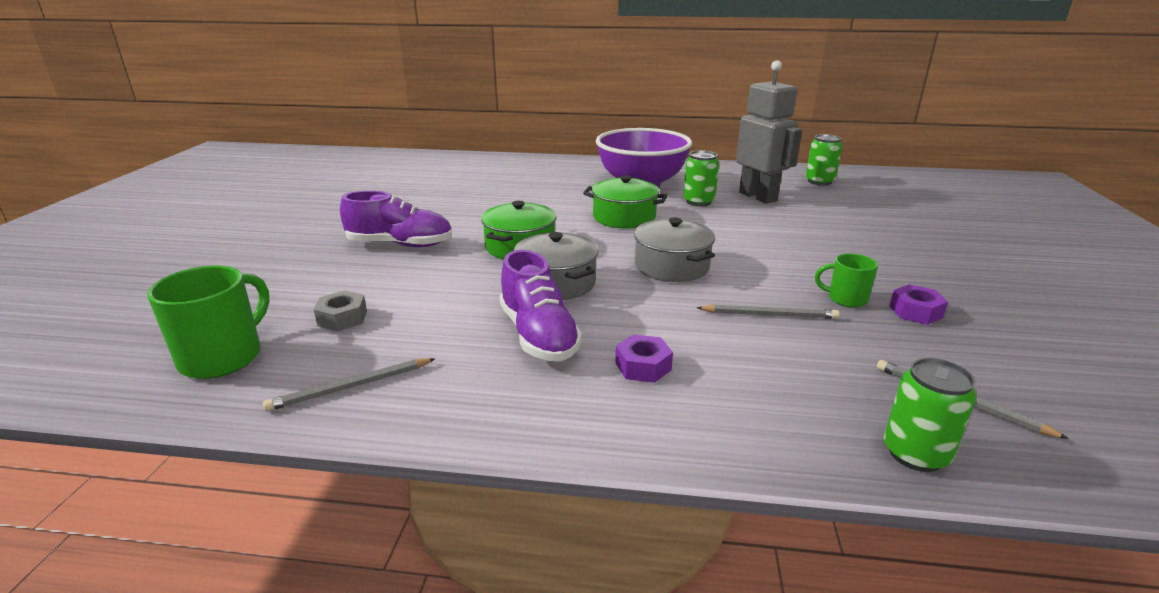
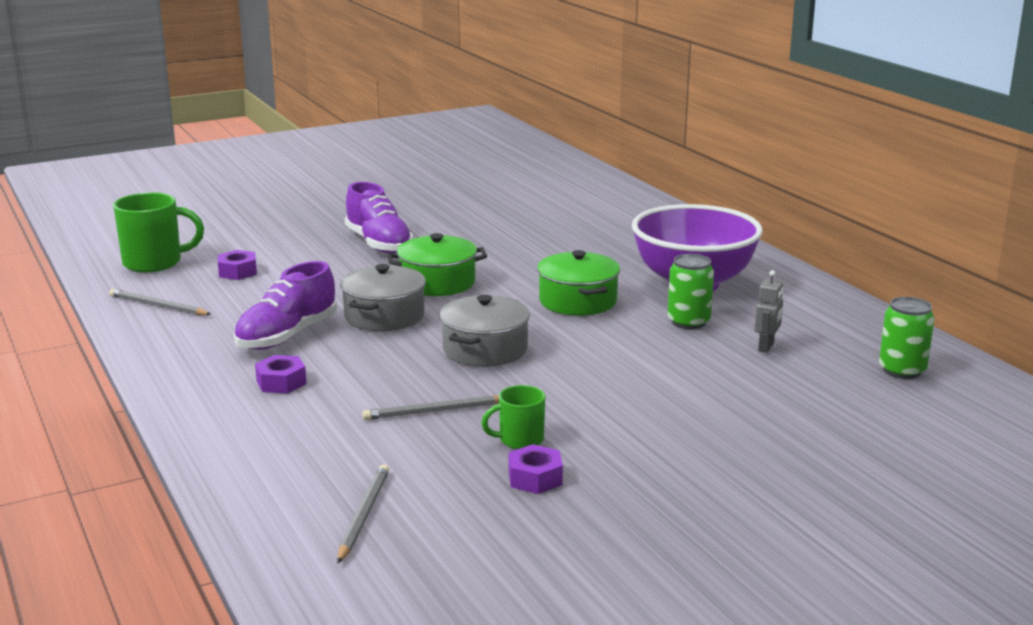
camera: 55 degrees right, 5 degrees down
(342, 318) = (237, 272): grey nut -> purple nut
(758, 196) = (766, 347): grey robot -> grey robot, size x0.44
(769, 315) = (434, 411): grey pencil -> grey pencil turned 105 degrees clockwise
(846, 299) = (519, 440): green mug -> green mug turned 90 degrees counterclockwise
(915, 454) = (258, 503): green can -> none

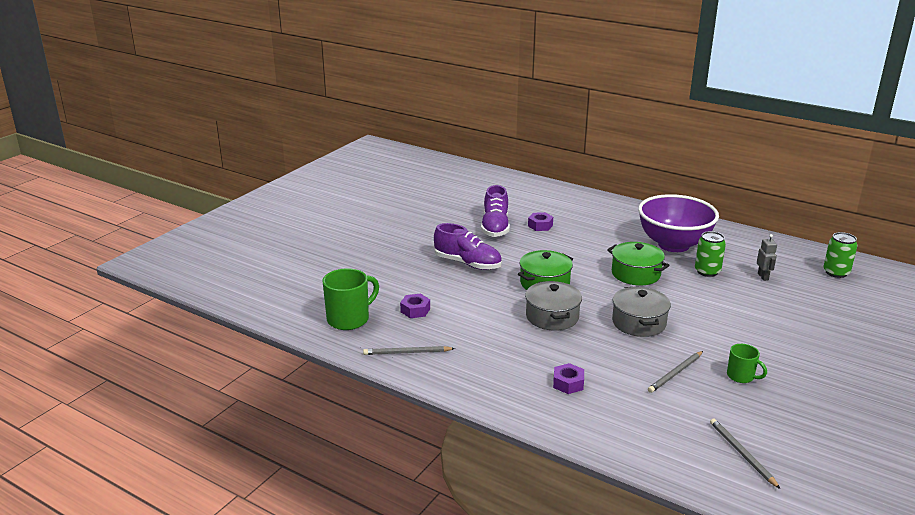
camera: 30 degrees left, 5 degrees up
(287, 336) = (520, 349): purple shoe -> purple shoe (495, 227)
(519, 440) = (741, 376): green mug -> green mug turned 90 degrees counterclockwise
(535, 478) = (782, 397): purple nut -> purple nut (540, 225)

